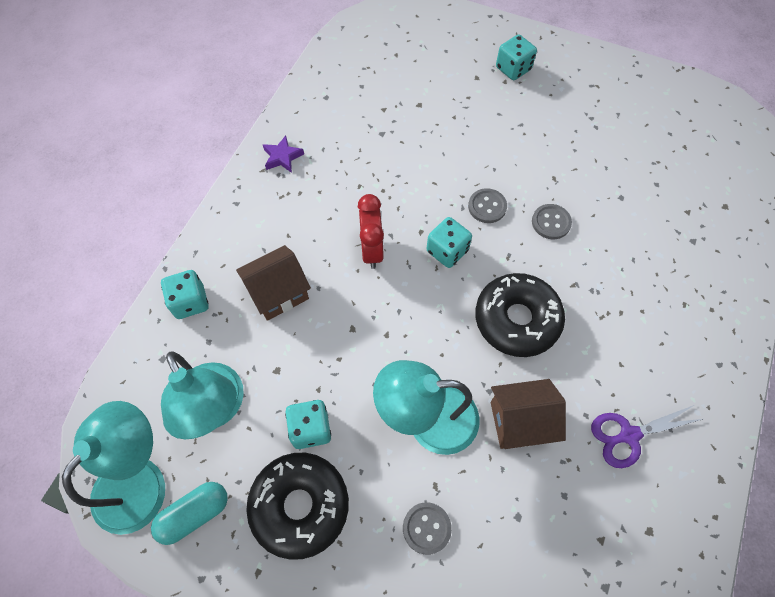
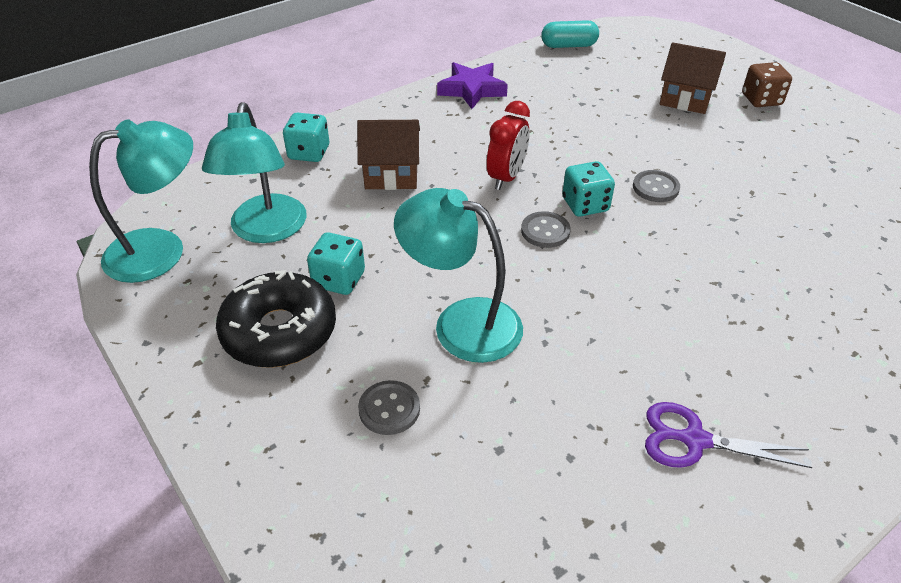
camera: 30 degrees right, 20 degrees down
(195, 514) = (183, 294): turquoise capsule -> turquoise capsule (568, 46)
(282, 157) = (472, 90): purple star -> purple star, size x1.58
(513, 69) = (761, 100): turquoise dice -> brown dice
(516, 320) = (624, 284): black donut -> none
(520, 421) = (564, 368): brown house -> brown house (685, 99)
(551, 222) = (723, 224): grey button -> grey button (545, 231)

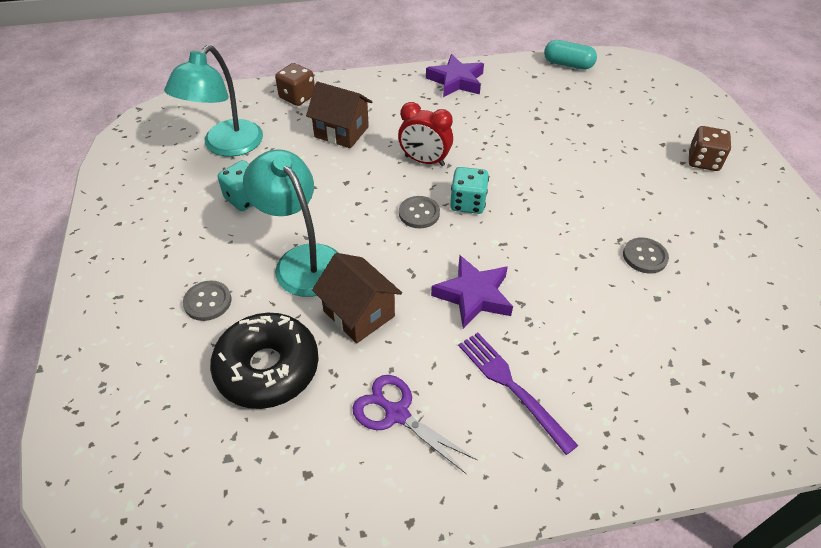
camera: 25 degrees right, 5 degrees up
(161, 250) = (152, 138): turquoise lamp -> none
(279, 331) = (181, 221): black donut -> black donut (267, 368)
(309, 153) = (297, 97): turquoise dice -> brown dice
(506, 177) = (424, 161): red clock -> red clock turned 60 degrees clockwise
(655, 188) = (538, 208): grey button -> grey button (644, 256)
(667, 292) = (473, 295): none -> purple star
(685, 99) = (631, 140): brown house -> brown house (359, 313)
(776, 365) = (511, 386): none -> purple fork

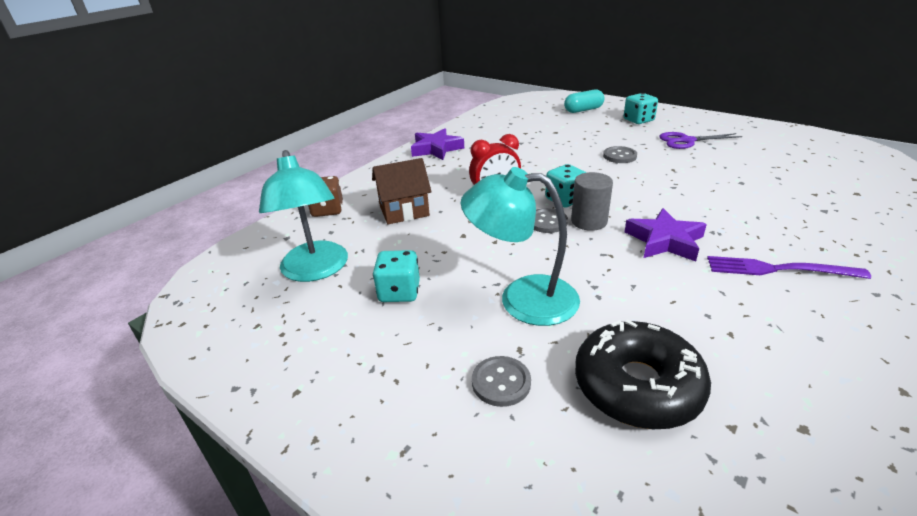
camera: 40 degrees left, 15 degrees down
(359, 313) = (624, 300): brown house -> none
(397, 414) = (764, 336): purple scissors -> purple scissors (687, 141)
(449, 236) = (589, 221): none -> grey cylinder
(568, 64) = (490, 114): turquoise capsule -> turquoise capsule (583, 110)
(644, 256) = (699, 169): grey button -> grey button (619, 156)
(703, 161) = (638, 120): brown dice -> turquoise dice

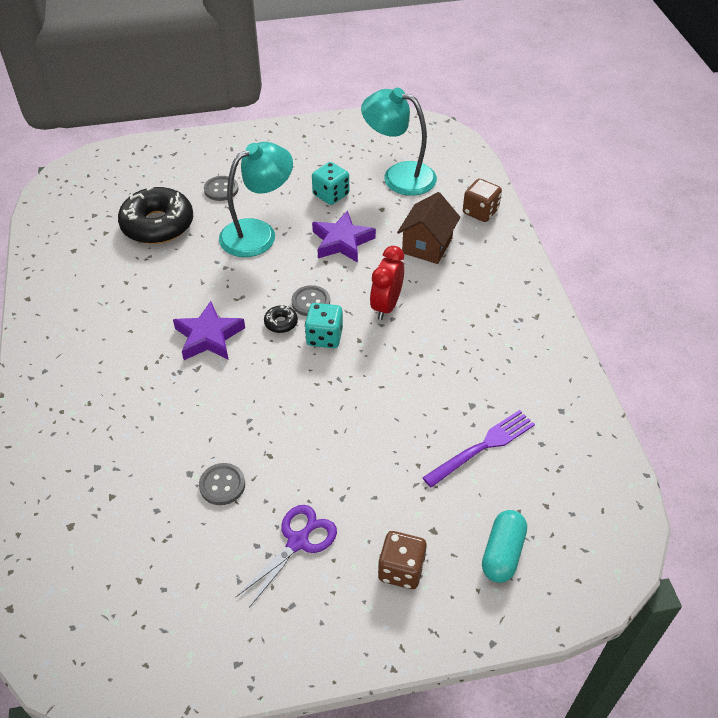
camera: 130 degrees right, 15 degrees up
(436, 149) = (534, 334): purple star -> purple star (342, 242)
(589, 221) = (281, 323): grey cylinder -> black donut
(619, 156) = (343, 447): grey button -> grey button (222, 485)
(638, 120) = (401, 569): turquoise dice -> brown dice
(778, 269) = (115, 356): purple fork -> purple fork (483, 447)

